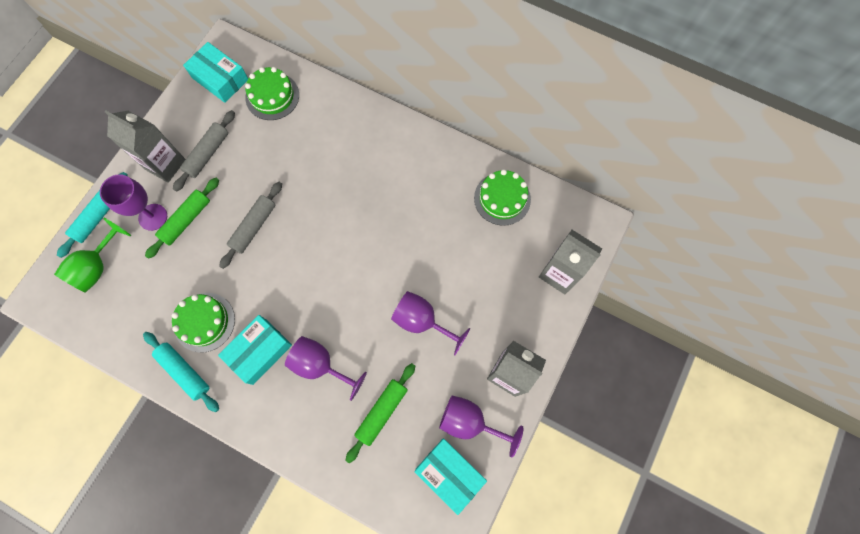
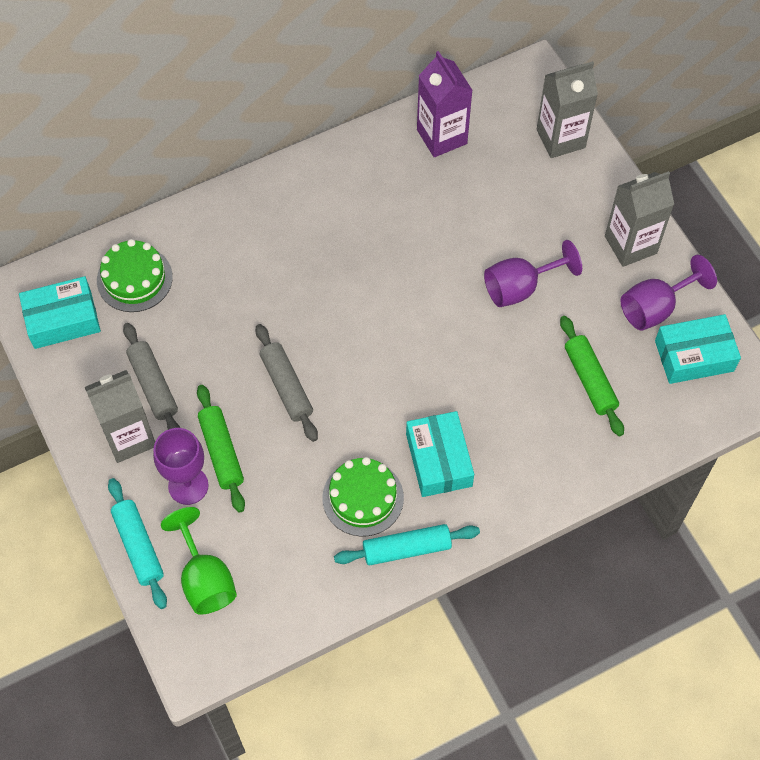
camera: 55 degrees left, 10 degrees down
(320, 365) = (498, 409): purple goblet -> none
(502, 198) = (442, 137): green cake -> purple carton

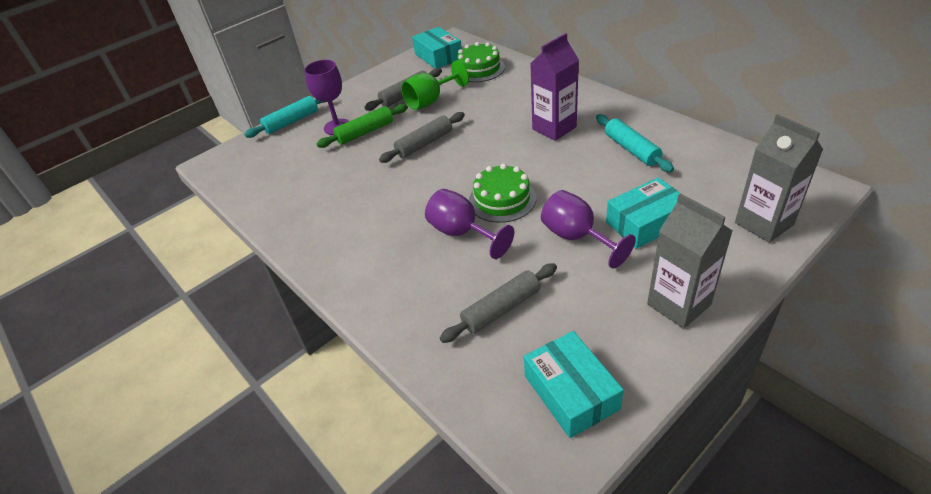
camera: 80 degrees right, 20 degrees down
(129, 437) = (366, 98): grey carton -> none
(205, 579) = (271, 151): green goblet -> green goblet (430, 101)
(363, 498) = (343, 201): green cake -> green cake (502, 199)
(407, 549) = (304, 234): turquoise rolling pin -> turquoise rolling pin (631, 149)
(439, 460) = (386, 232): turquoise box -> turquoise box (646, 223)
(442, 137) = (698, 155): purple carton -> purple carton (554, 128)
(590, 380) = (501, 309): green rolling pin -> grey rolling pin
(655, 308) = (613, 343): purple goblet -> purple goblet (462, 233)

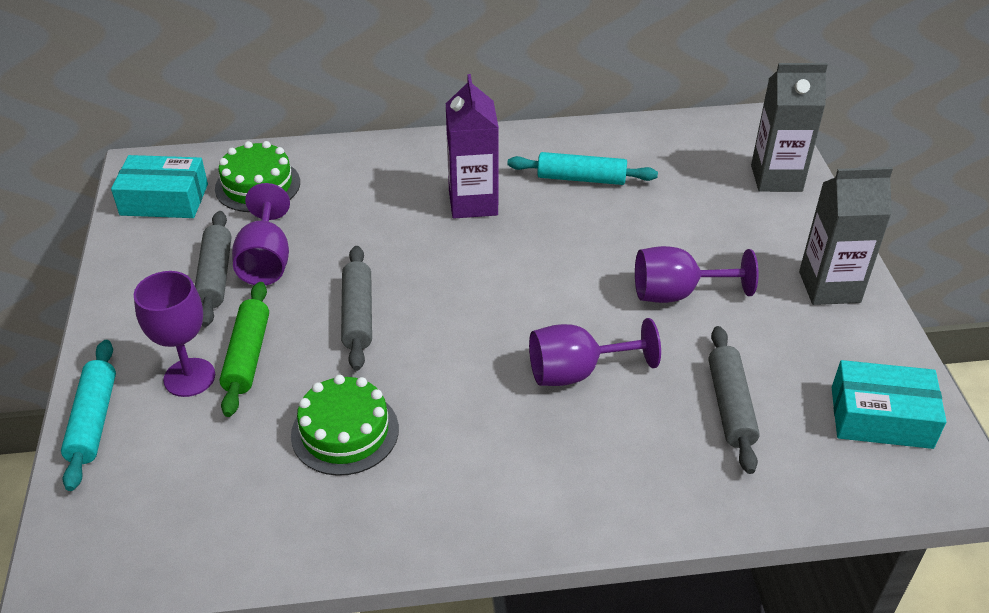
camera: 60 degrees left, 0 degrees up
(430, 101) = (266, 261): green goblet -> purple goblet
(502, 199) = (553, 310): green cake -> green cake (345, 432)
(646, 223) = (703, 239): turquoise box -> none

